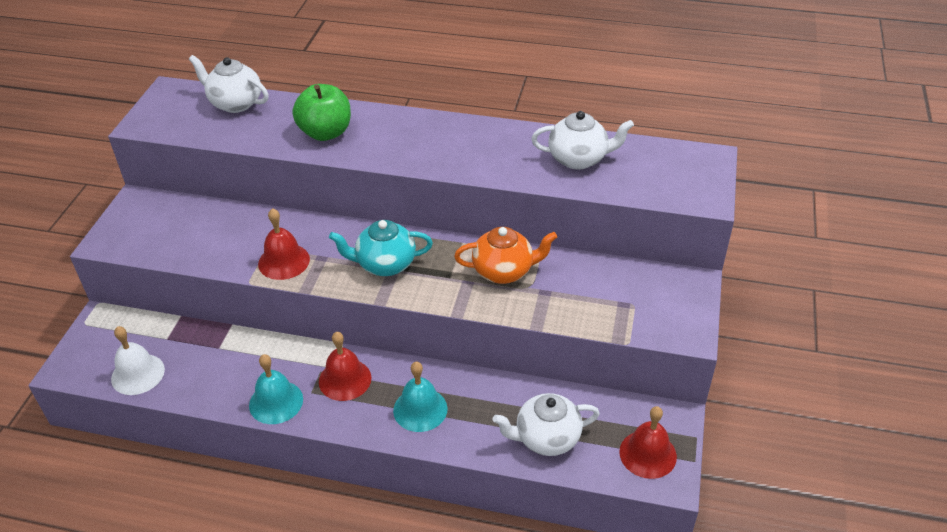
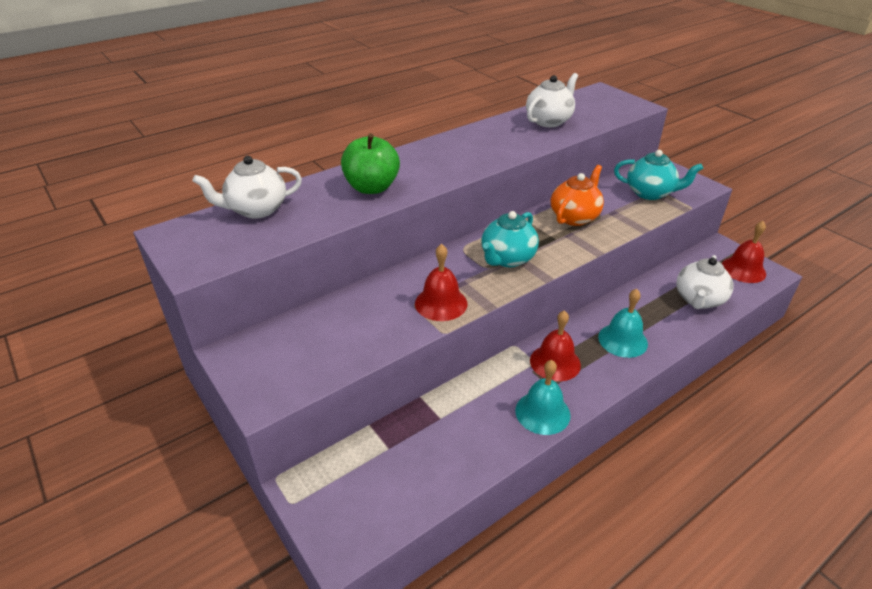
camera: 50 degrees left, 5 degrees down
(138, 374) = (412, 491): white bell -> none
(619, 301) = (650, 193): none -> turquoise teapot

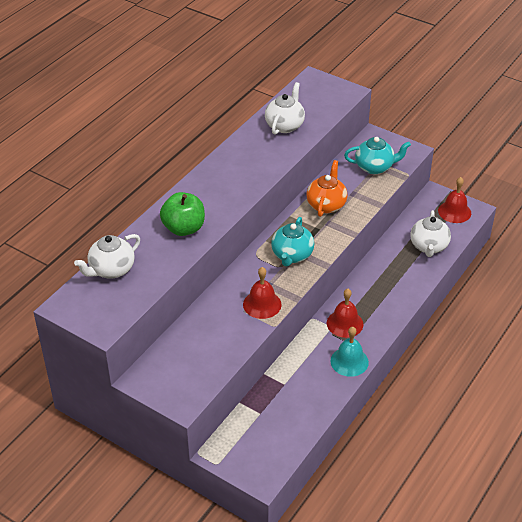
camera: 20 degrees left, 5 degrees up
(622, 340) = (385, 294): turquoise bell -> none

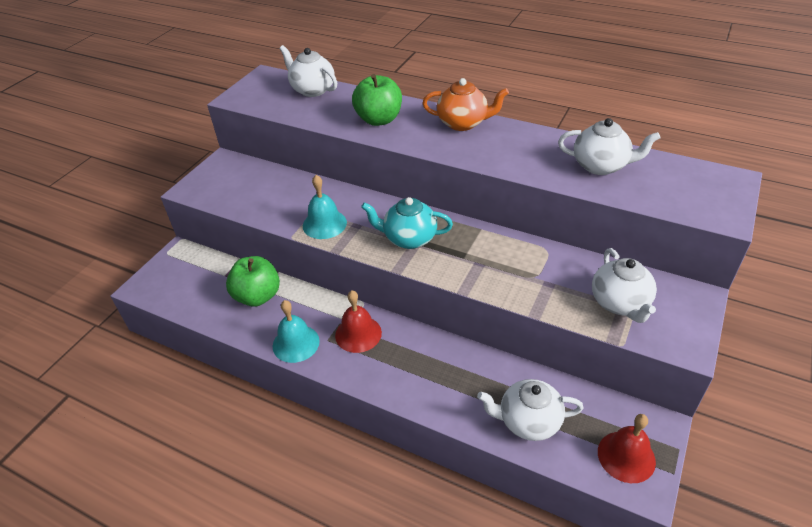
camera: 85 degrees right, 0 degrees up
(262, 304) = (324, 224): red bell -> turquoise bell
(292, 387) = (257, 296): none -> green apple
(326, 205) = (514, 260): orange teapot -> orange teapot (463, 123)
(375, 167) = (620, 303): turquoise teapot -> white teapot

